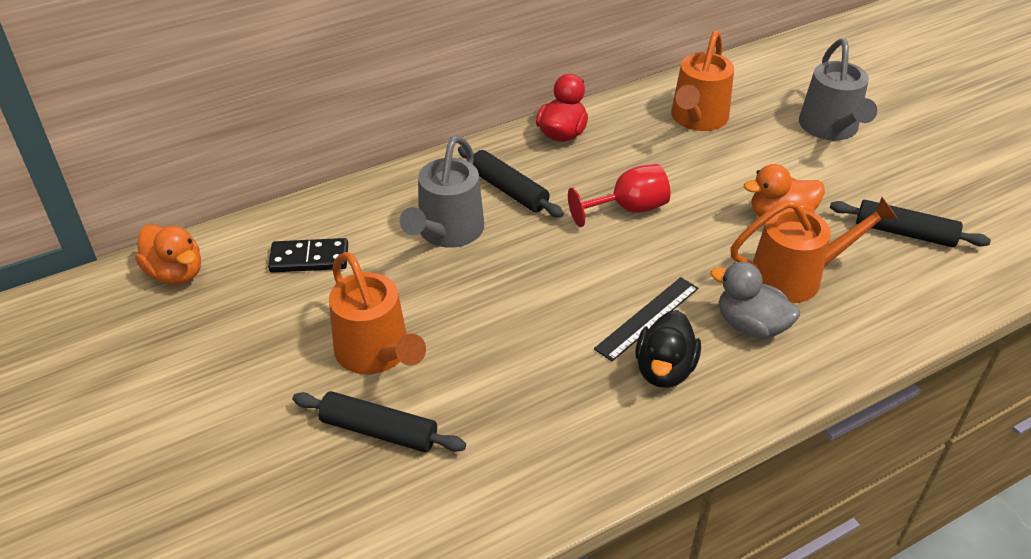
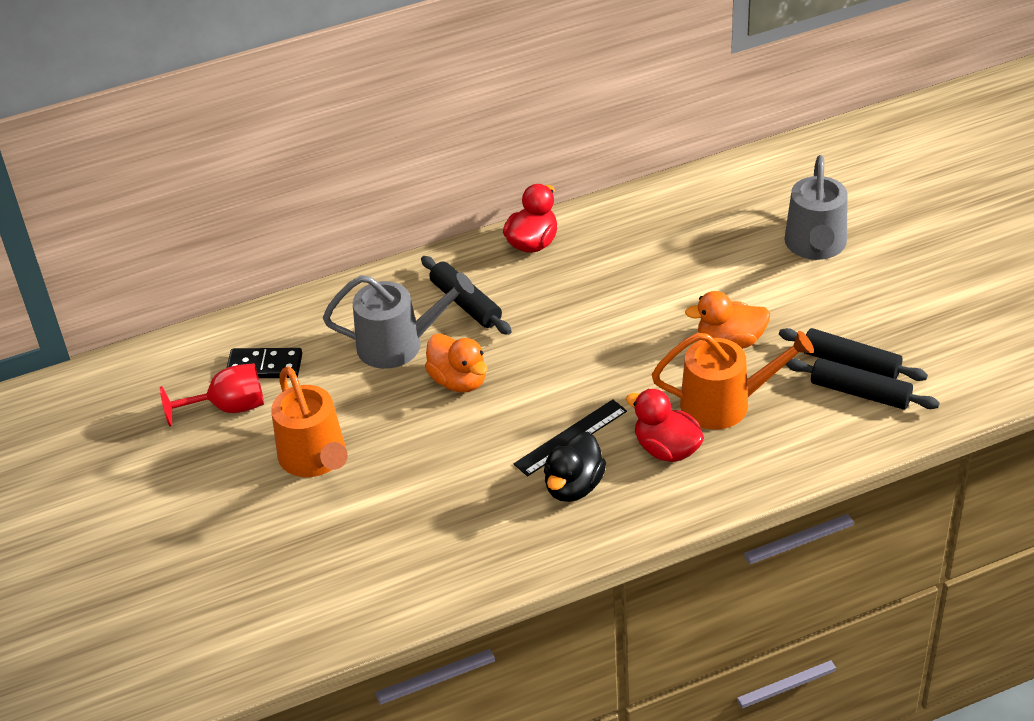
camera: 10 degrees right, 0 degrees up
(176, 273) = (141, 375): orange duck -> orange duck (459, 381)
(379, 431) = (308, 527): black rolling pin -> black rolling pin (860, 393)
(447, 232) = (398, 344): grey watering can -> grey watering can turned 120 degrees counterclockwise
(628, 209) = (580, 328): red goblet -> red goblet (229, 407)
(697, 119) = (677, 230): orange watering can -> none
(750, 325) = (667, 449): grey duck -> red duck

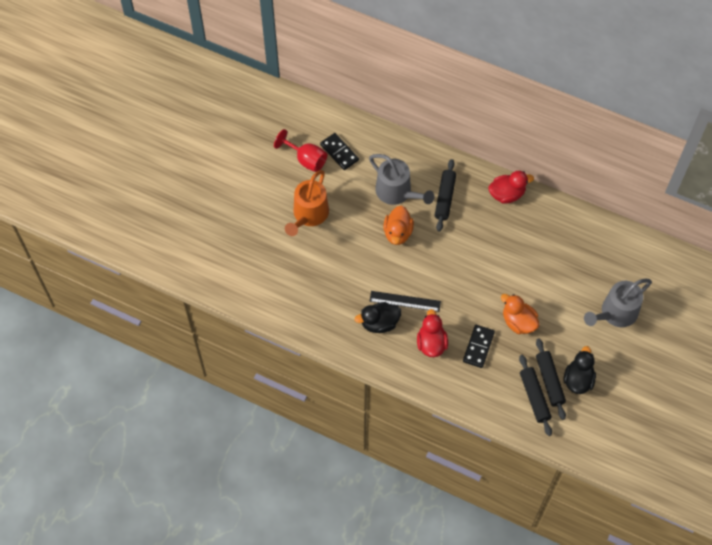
camera: 45 degrees right, 20 degrees up
(725, 403) = (478, 347): orange watering can -> black domino
(876, 335) = (578, 379): none -> black duck

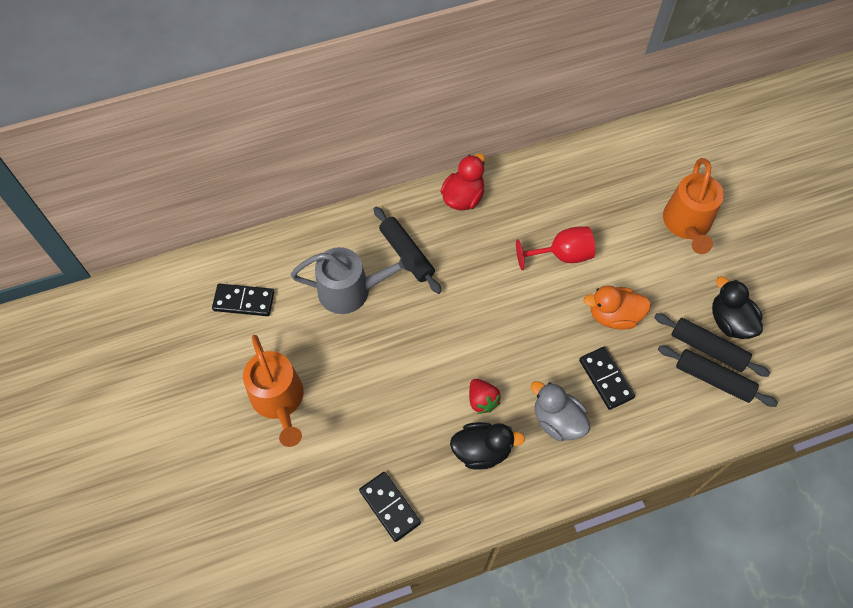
camera: 45 degrees left, 0 degrees up
(306, 159) = (213, 340): red goblet -> red goblet (562, 255)
(310, 308) = (389, 507): none -> black domino
(379, 323) = (482, 450): black duck -> black duck turned 120 degrees counterclockwise
(397, 233) = (397, 333): orange duck -> none
(405, 301) = (482, 400): black ruler -> red strawberry
(431, 343) = (557, 420): red duck -> grey duck
(615, 313) = (687, 224): grey watering can -> orange watering can

